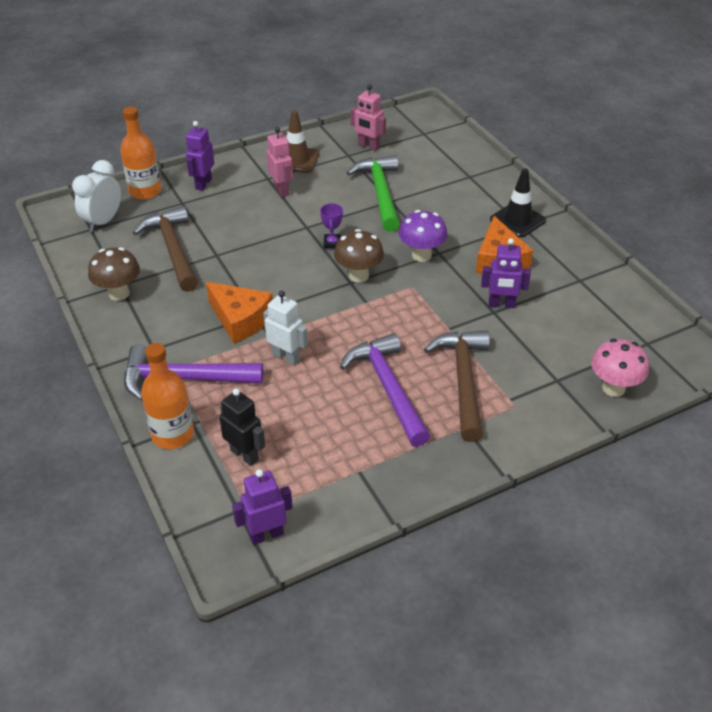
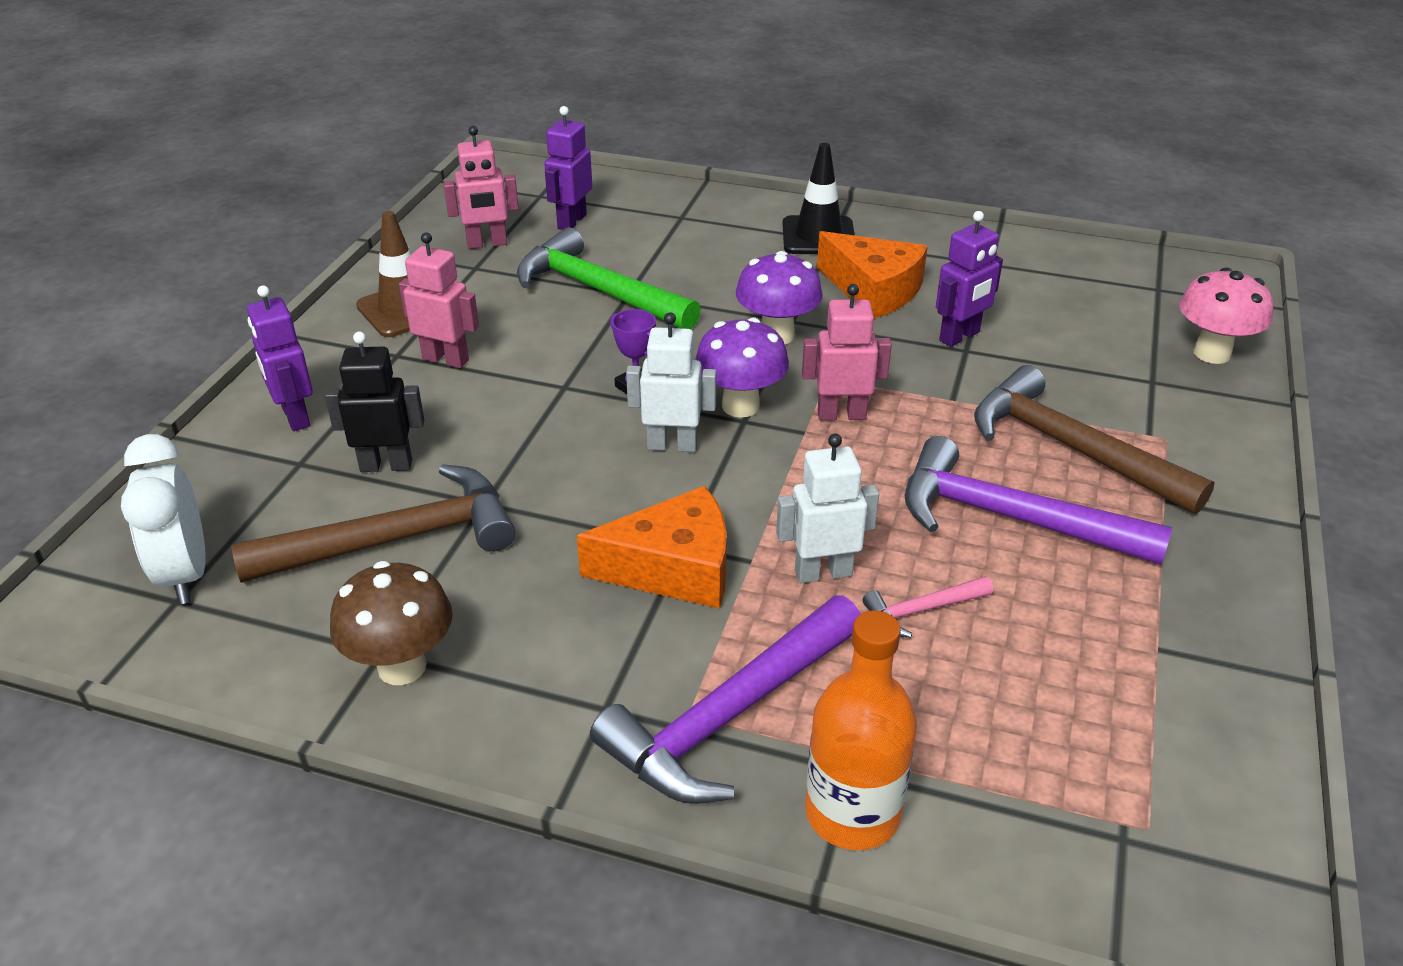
camera: 45 degrees left, 5 degrees down
(145, 191) = (198, 483): orange bottle -> none
(173, 250) = (395, 539): brown hammer -> brown hammer turned 135 degrees clockwise
(245, 455) = (997, 751): black robot -> black robot (386, 465)
(266, 534) = (1211, 837): purple robot -> purple robot (571, 221)
(298, 394) = (922, 610): none -> pink hammer
(309, 275) = (672, 445): none -> white robot
(358, 276) = (740, 406): brown mushroom -> purple mushroom
(392, 304) = (841, 414): none -> pink robot

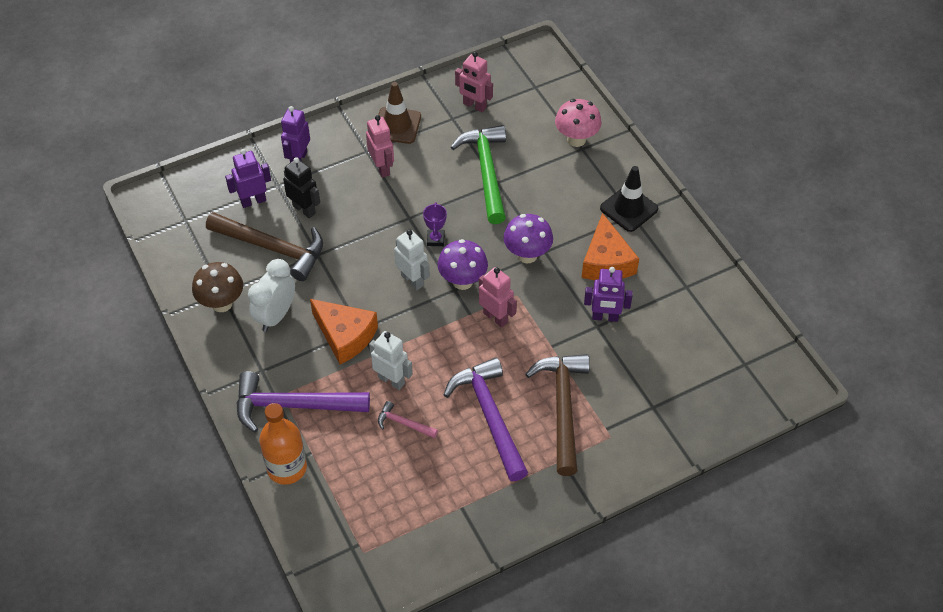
camera: 45 degrees right, 15 degrees up
(185, 574) = (197, 211): white clock -> white clock (276, 316)
(571, 221) = (528, 116): purple robot -> purple robot (253, 201)
(1211, 353) = (706, 416): pink mushroom -> pink mushroom (576, 139)

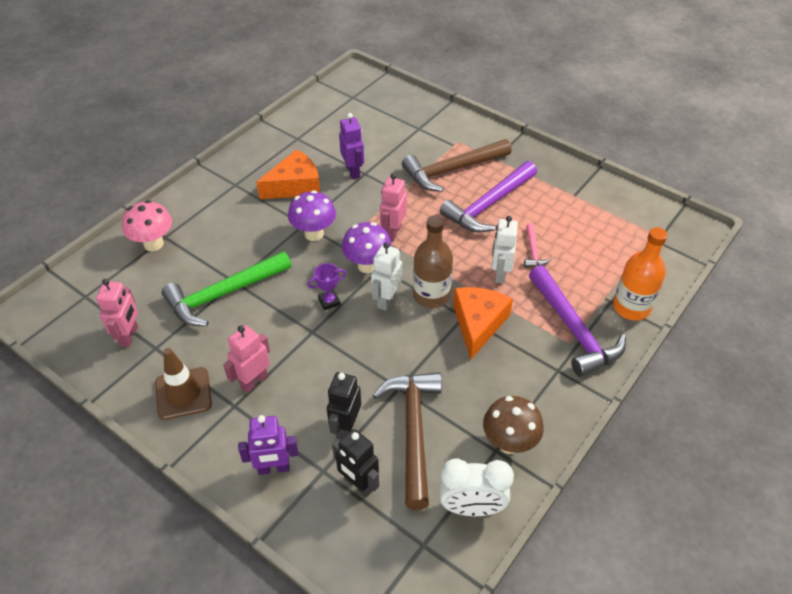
camera: 115 degrees left, 5 degrees down
(253, 201) = (358, 484): purple robot -> black robot
(276, 316) = (492, 388): white clock -> white clock (471, 507)
(398, 315) = (431, 295): none -> brown bottle
(629, 209) = (228, 188): black traffic cone -> none

